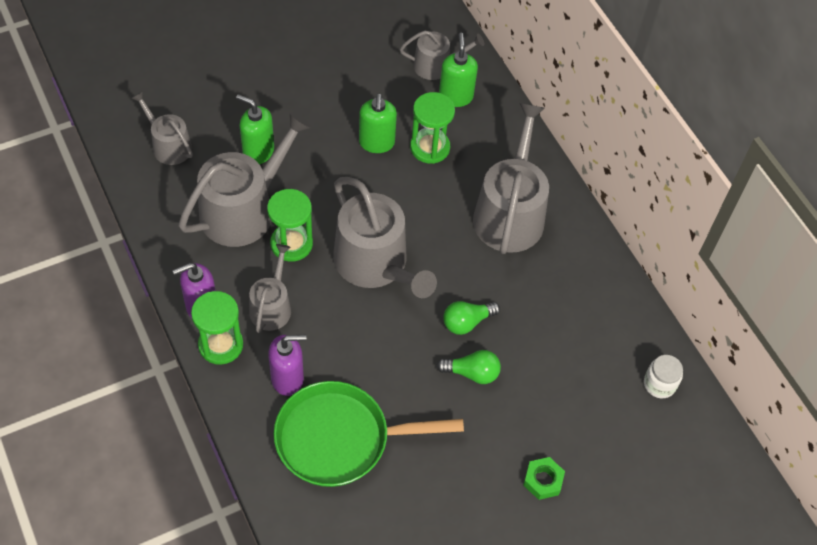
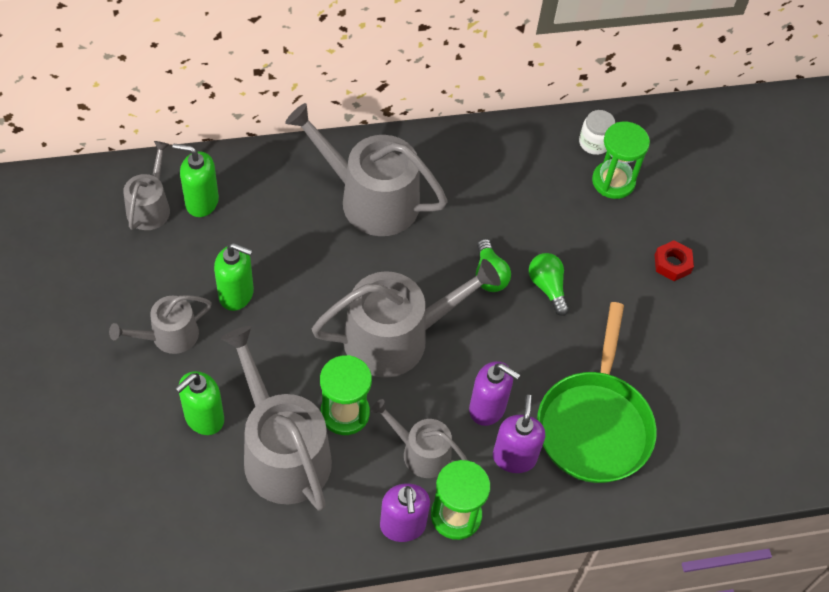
camera: 75 degrees left, 0 degrees up
(168, 145) = (157, 516): grey watering can -> grey watering can (169, 336)
(329, 348) = (487, 408): none -> purple soap dispenser
(430, 147) = (262, 245): green hourglass -> green hourglass (613, 181)
(472, 373) = (547, 287): green light bulb -> green light bulb turned 45 degrees counterclockwise
(543, 480) = (672, 264): green nut -> red nut

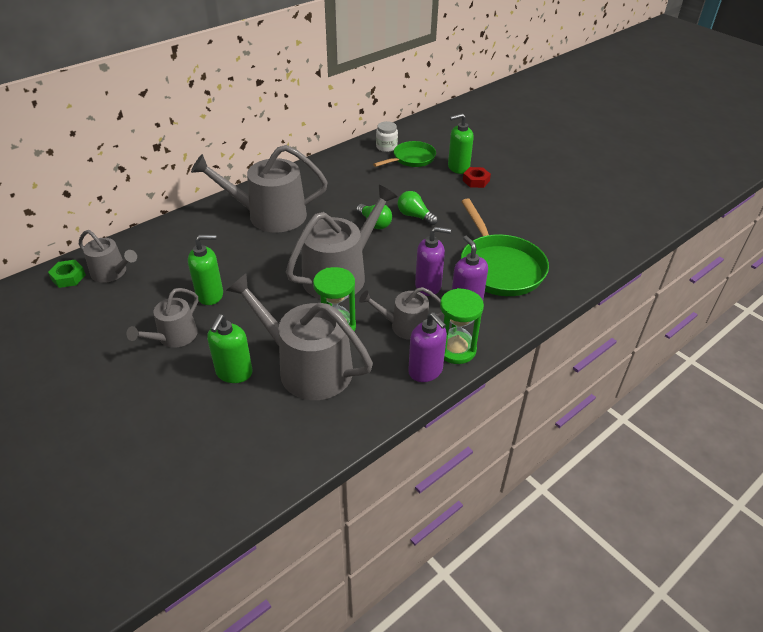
camera: 25 degrees left, 15 degrees down
(103, 191) = (68, 277): none -> green nut
(150, 207) = (112, 273): grey watering can -> grey watering can turned 135 degrees clockwise
(201, 202) = (150, 257): green soap dispenser -> green soap dispenser (458, 167)
(613, 181) = (411, 159): green hourglass -> green pan

